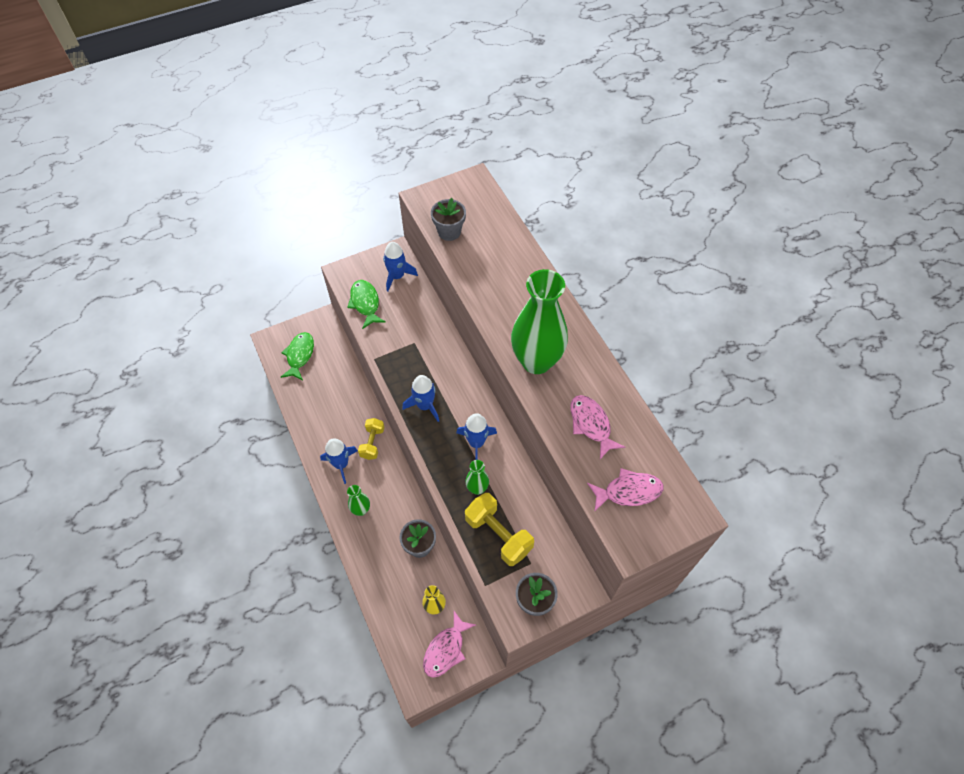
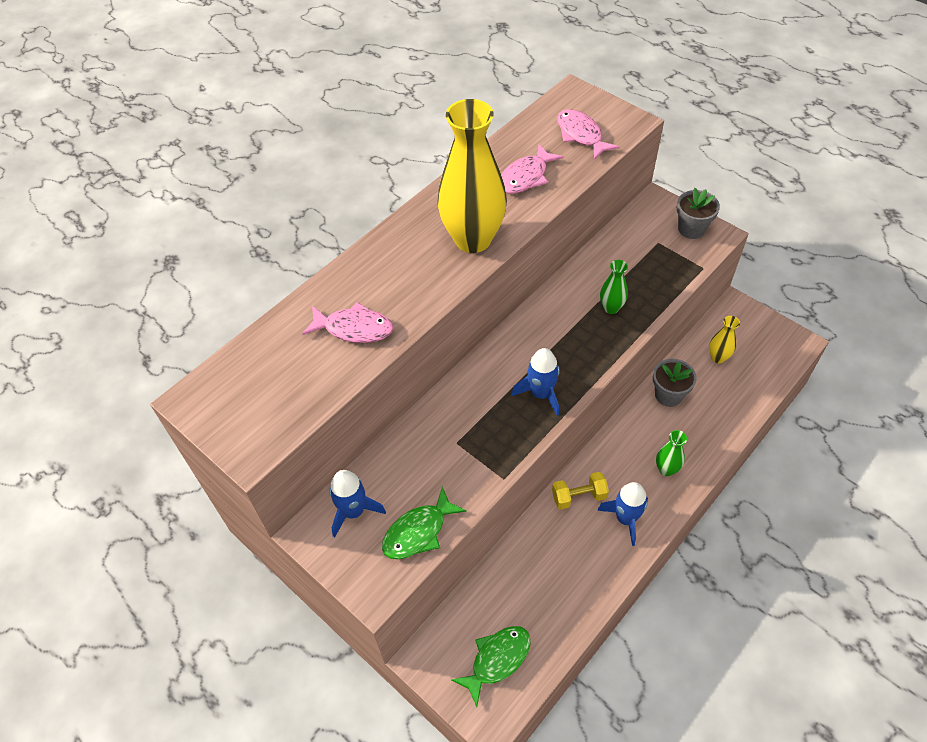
camera: 110 degrees left, 5 degrees down
(299, 355) = (497, 660): green fish -> green fish turned 150 degrees clockwise
(446, 649) = (749, 333): pink fish -> pink fish (354, 328)
(449, 232) = (307, 393): grey flower pot -> none
(476, 443) = (559, 327): blue rocket -> none
(498, 535) = (648, 274): yellow dumbbell -> none
(536, 361) = (473, 239): green vase -> yellow vase

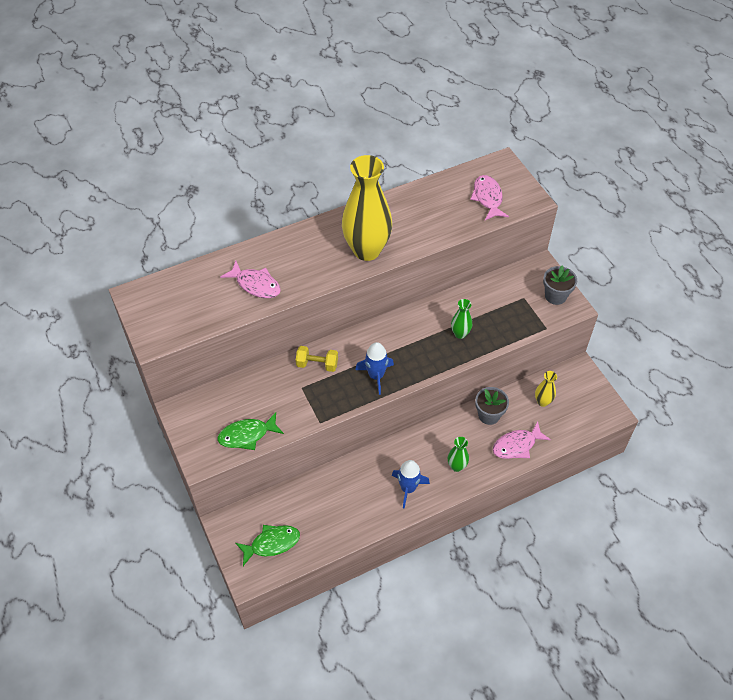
camera: 20 degrees right, 0 degrees up
(354, 511) = (213, 407): blue rocket -> none
(526, 177) = (429, 217): pink fish -> pink fish (517, 445)
(579, 496) = (383, 461): yellow dumbbell -> yellow dumbbell (317, 364)

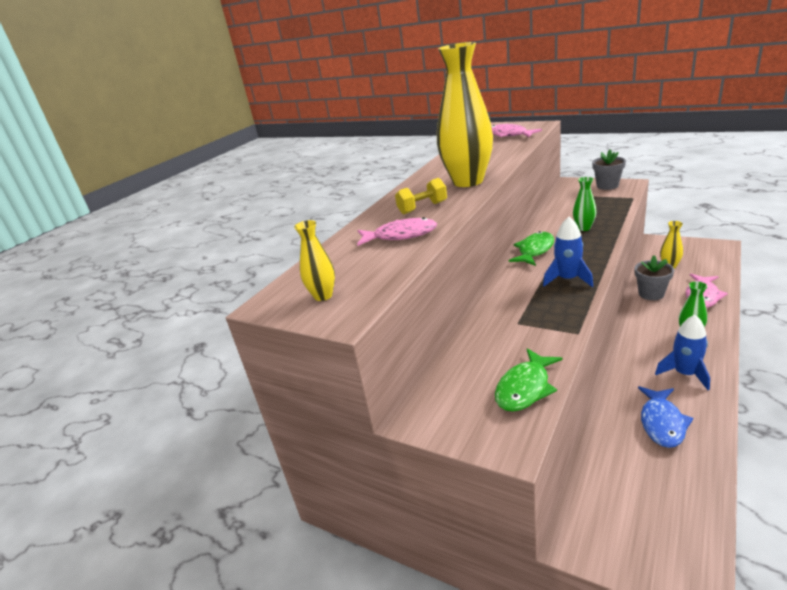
camera: 30 degrees left, 25 degrees down
(163, 312) = (323, 296): none -> yellow vase
(272, 543) = (654, 519): green fish -> green fish (534, 250)
(317, 364) = (505, 302): yellow dumbbell -> yellow dumbbell (422, 208)
(349, 504) = (662, 423): none -> blue fish

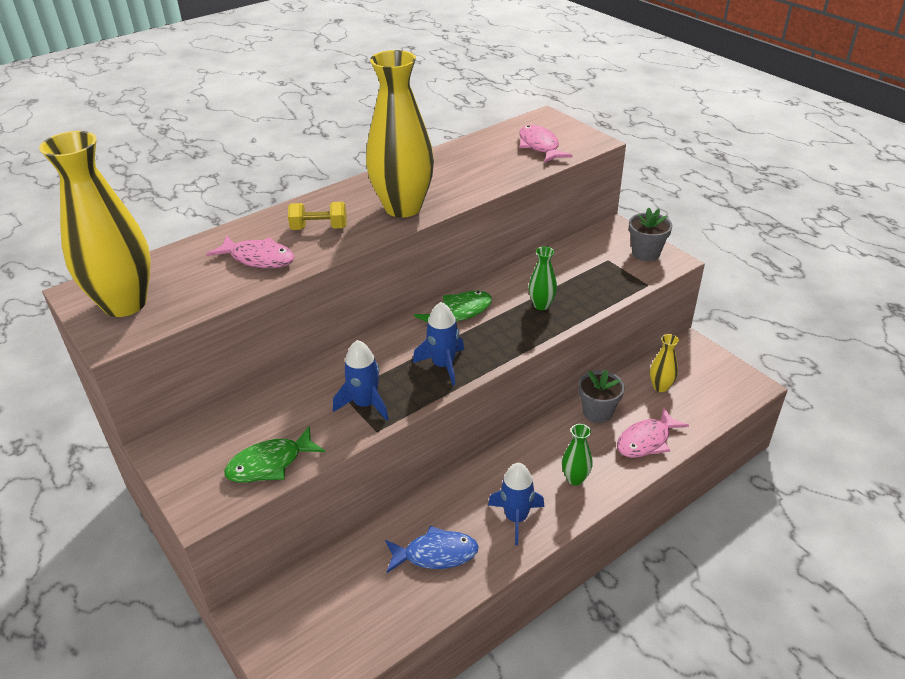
camera: 20 degrees right, 10 degrees up
(323, 296) = (125, 304): yellow vase -> yellow vase, size x2.28
(545, 321) = (365, 404): none -> blue rocket
(662, 423) = (435, 554): blue fish -> blue fish turned 135 degrees counterclockwise

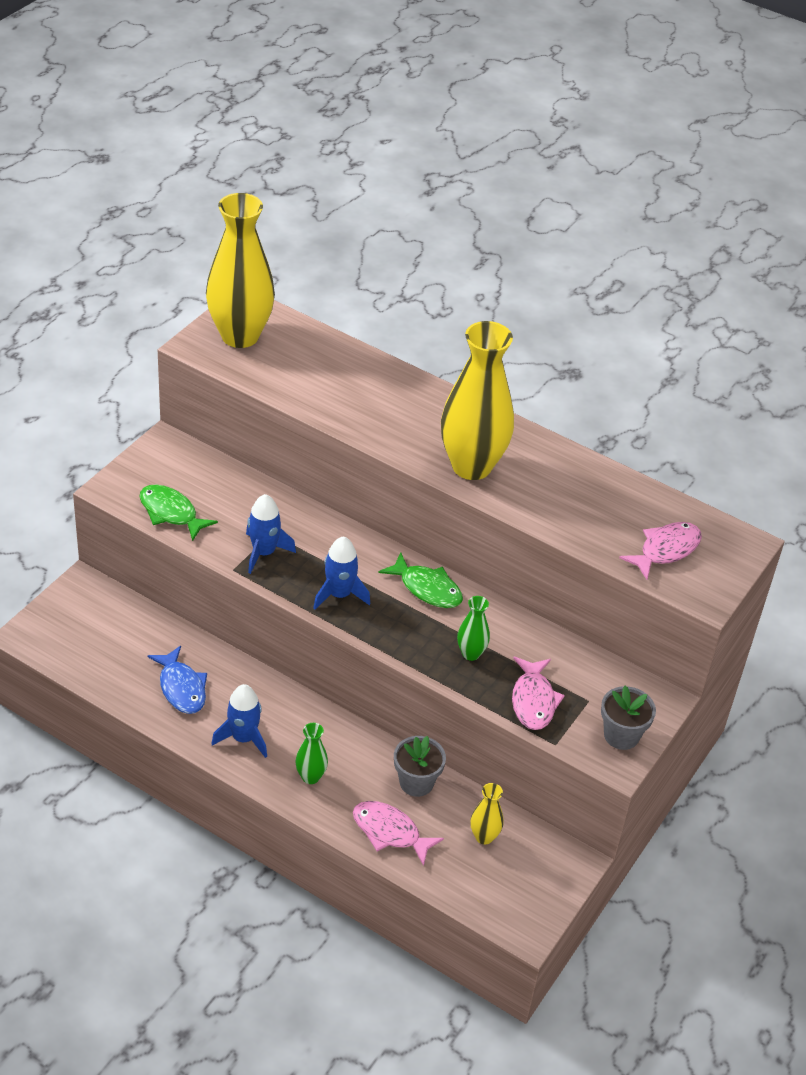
camera: 65 degrees right, 5 degrees up
(258, 258) = (337, 392): pink fish -> pink fish (533, 700)
(319, 228) = (405, 417): yellow dumbbell -> none

